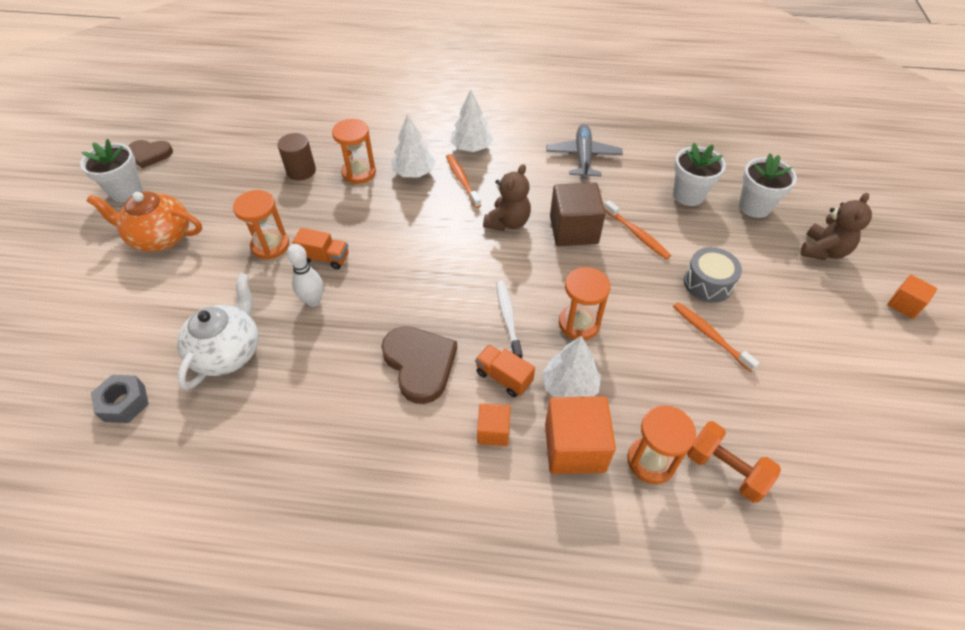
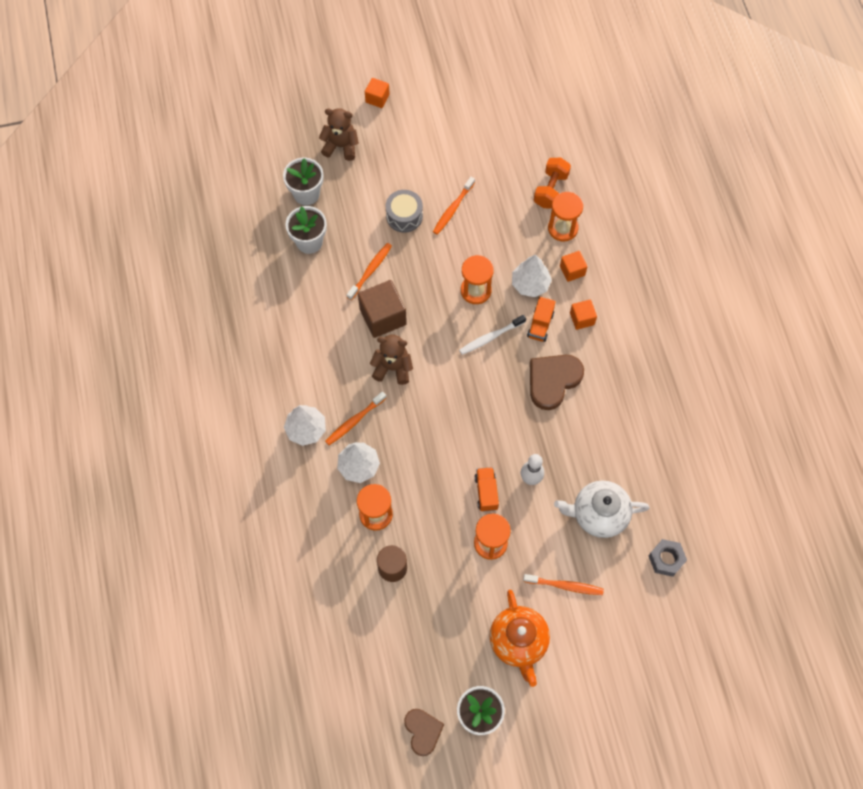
camera: 110 degrees left, 15 degrees up
(179, 292) = (565, 586): none -> orange toothbrush
(574, 447) = (572, 270): orange cube -> orange cube, size x0.55
(583, 157) = (287, 331): grey plane -> none

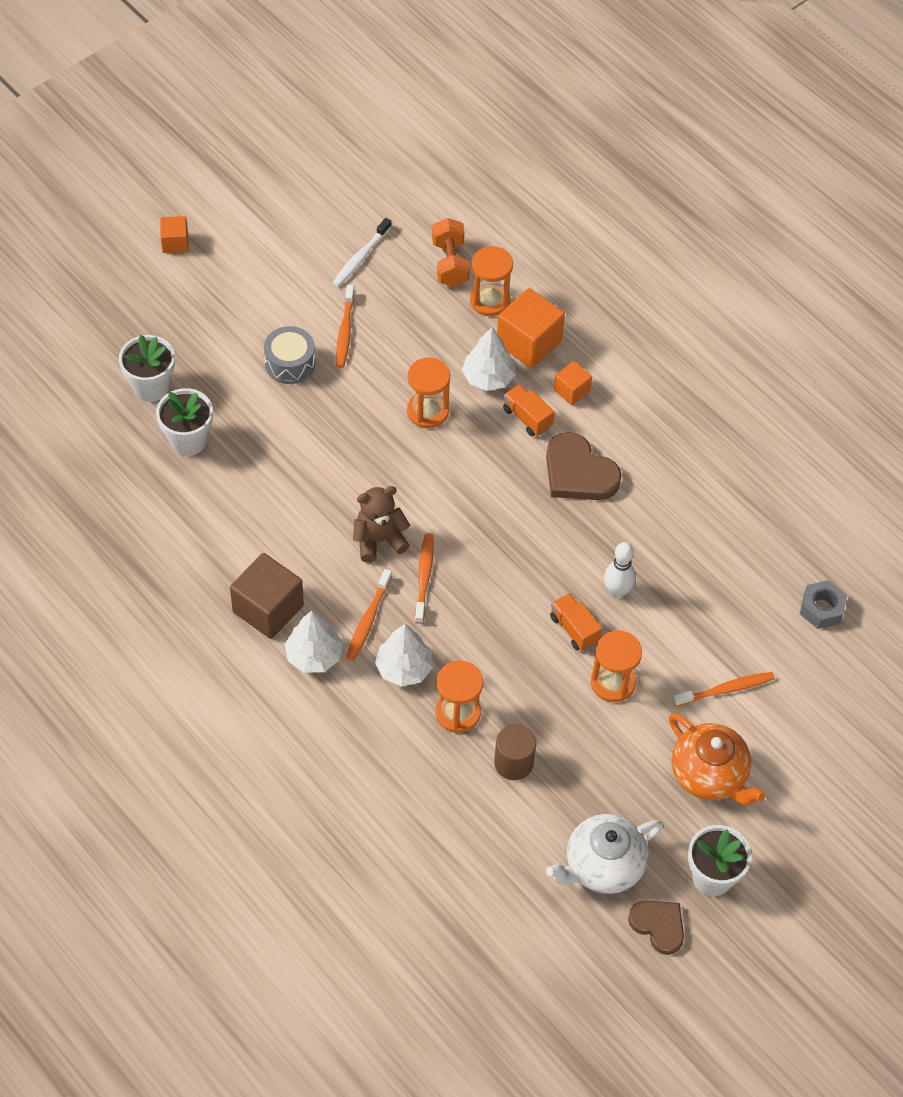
camera: 30 degrees left, 10 degrees down
(341, 146) = (162, 315): brown teddy bear -> none
(370, 271) = (285, 442): orange toothbrush -> orange toothbrush (424, 577)
(383, 317) = (332, 487): brown cube -> brown cube (268, 609)
(491, 337) = (477, 456): white toothbrush -> white toothbrush (360, 258)
(540, 325) = (527, 418): orange truck -> orange truck turned 150 degrees clockwise
(553, 381) = (578, 473): brown heart -> brown heart turned 60 degrees counterclockwise
(572, 270) = (528, 342): orange cube -> orange cube, size x1.81
(598, 514) = (717, 595): white teapot -> white teapot (602, 866)

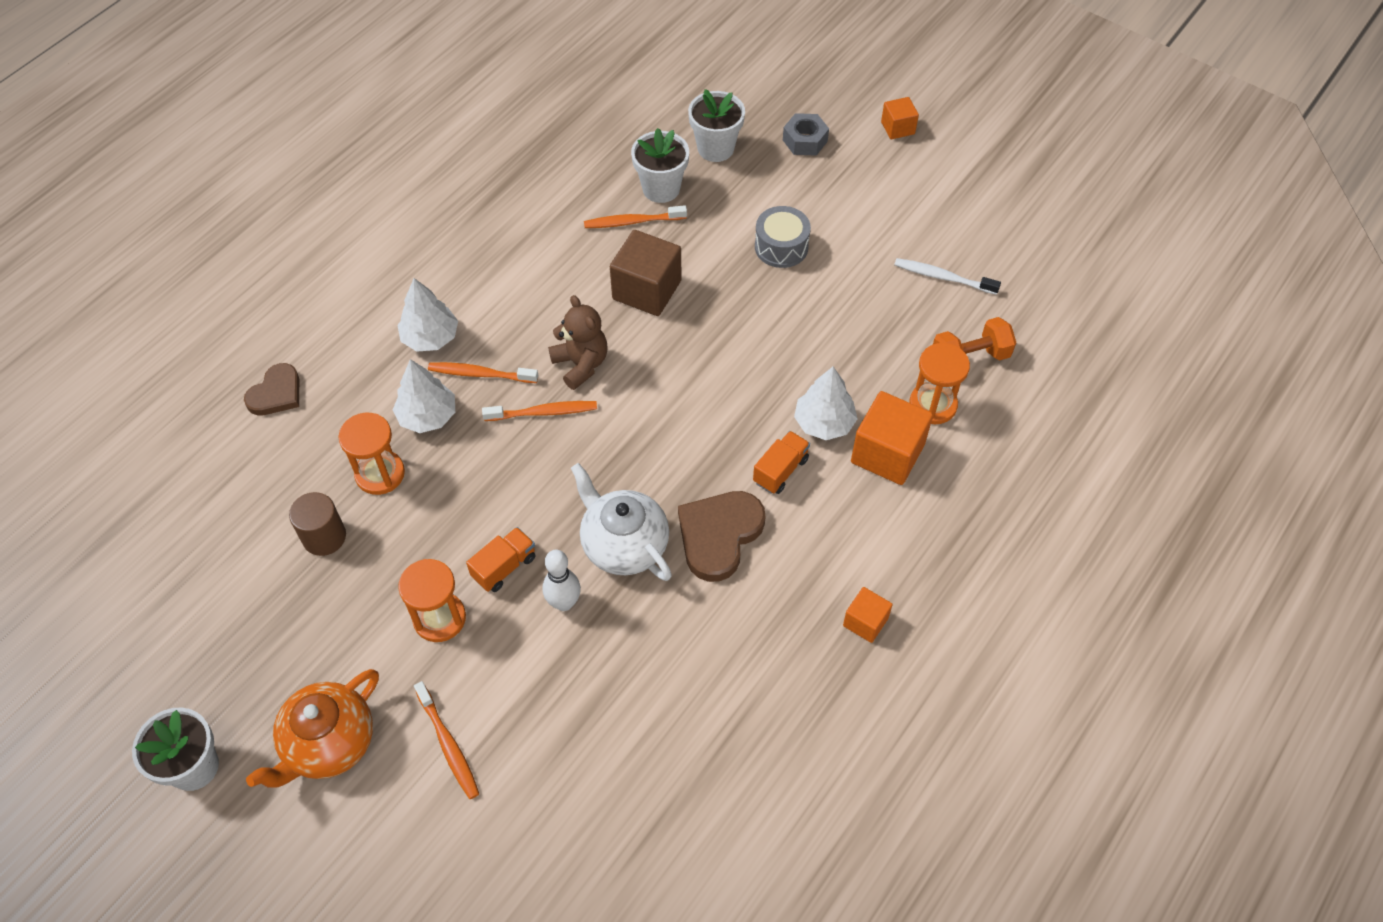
camera: 80 degrees right, 0 degrees up
(268, 609) = (478, 290): brown cube -> brown cube (647, 290)
(345, 331) = (839, 283): orange toothbrush -> orange toothbrush (632, 222)
(427, 411) = (758, 375): orange hourglass -> none
(571, 391) = (834, 508): orange cube -> orange cube (865, 622)
(602, 866) = (203, 646): white teapot -> white teapot (624, 544)
(658, 926) = (129, 717): brown heart -> brown heart (276, 393)
(821, 609) = (586, 846): grey nut -> grey nut (805, 140)

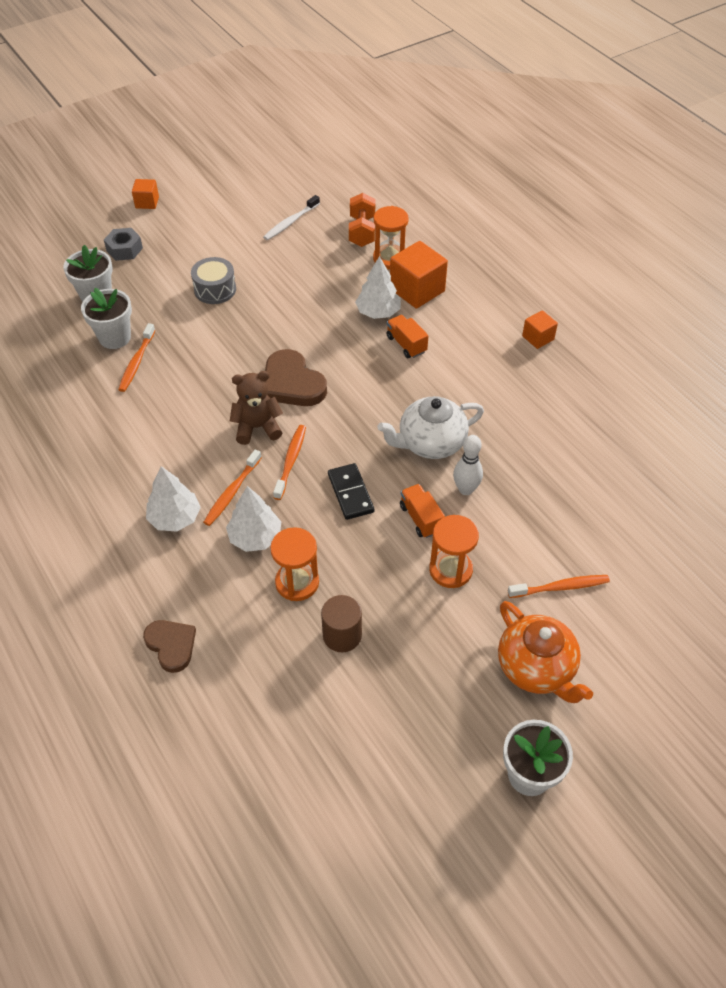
camera: 70 degrees left, 5 degrees down
(517, 485) = (350, 493): none -> black domino
(647, 290) = (209, 371): brown cube -> none
(719, 535) = (444, 390): brown heart -> brown heart (292, 383)

